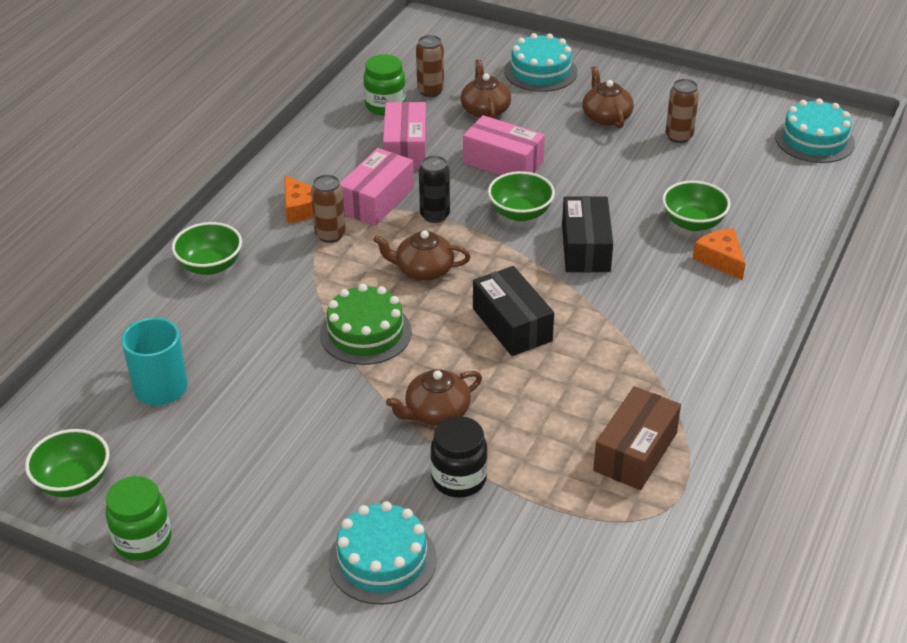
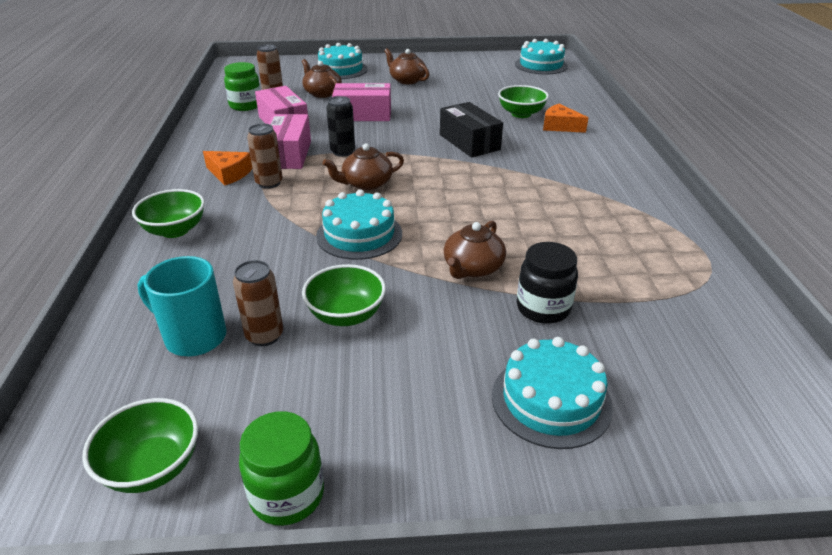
camera: 30 degrees left, 5 degrees down
(365, 333) = (359, 234): green cake -> turquoise cake
(512, 325) = (468, 196): black box -> none
(520, 213) = (404, 136): green bowl -> green bowl (346, 315)
(635, 452) = (644, 242): brown box -> none
(679, 136) = (462, 79): brown can -> brown can (264, 336)

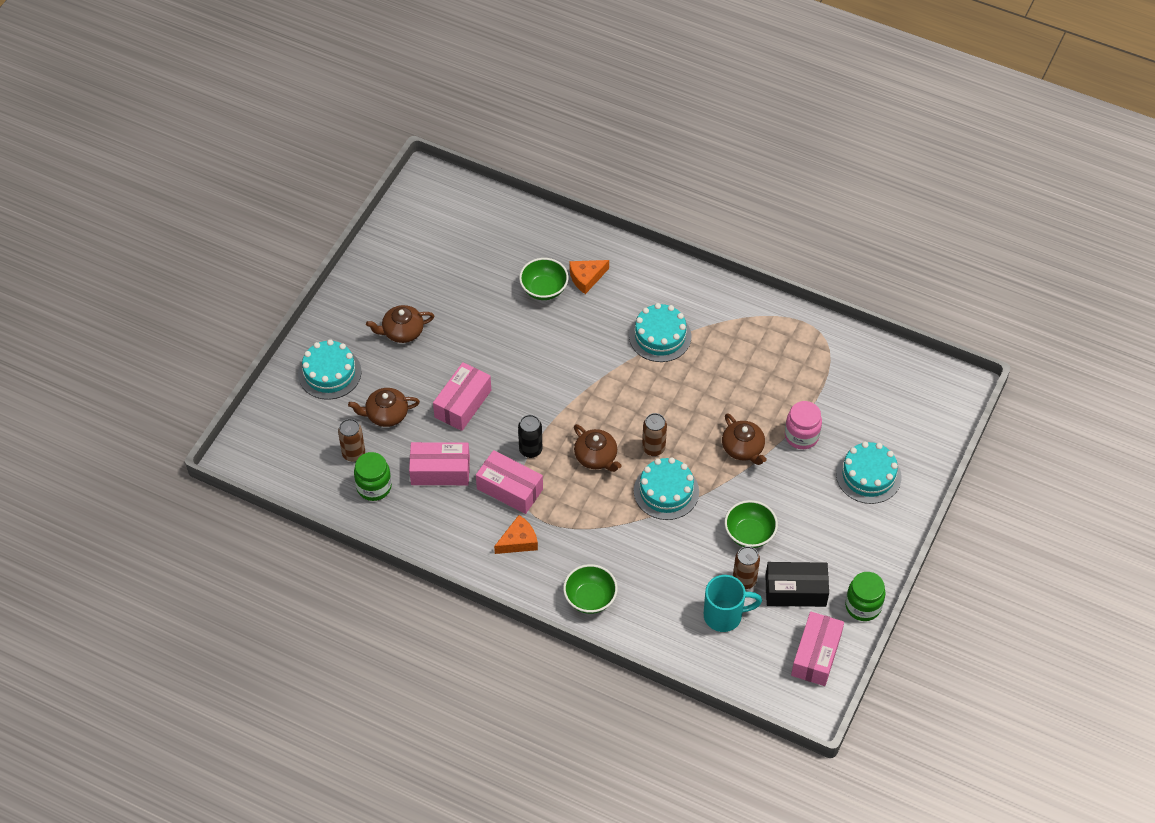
camera: 60 degrees left, 20 degrees up
(152, 467) = (816, 655): green bowl -> pink box
(193, 337) = (724, 615): turquoise mug -> turquoise mug turned 150 degrees counterclockwise
(269, 183) = (553, 519): brown can -> brown can (653, 448)
(366, 183) = (596, 457): brown teapot -> brown teapot turned 45 degrees counterclockwise
(469, 142) = (572, 356): black box -> black box (795, 591)
(541, 65) = (443, 203): turquoise cake -> turquoise cake (660, 336)
(543, 308) = (801, 436): black jar -> pink jar

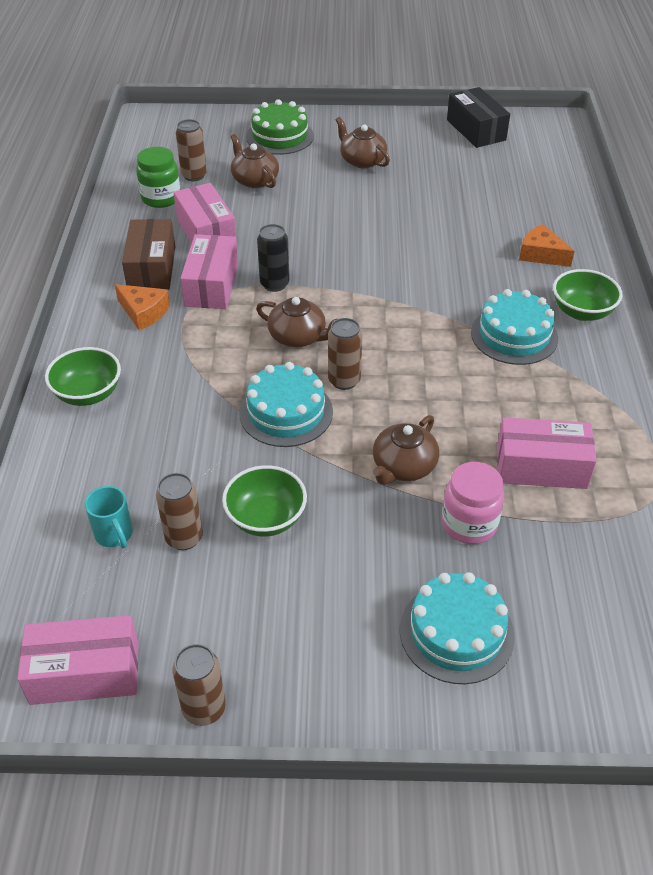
camera: 65 degrees right, 10 degrees down
(329, 373) = (280, 136): turquoise cake -> green cake
(463, 404) = (302, 221): pink box -> pink box (541, 467)
(467, 521) = (151, 268): none -> brown box
(544, 289) = (497, 230): green bowl -> green bowl (582, 312)
(596, 457) = (298, 337): brown teapot -> brown teapot turned 90 degrees counterclockwise
(724, 615) = (114, 535): turquoise mug -> turquoise mug, size x0.65
(795, 591) = (193, 606): black box -> black box (476, 130)
(863, 606) = (204, 709): green jar -> brown can

